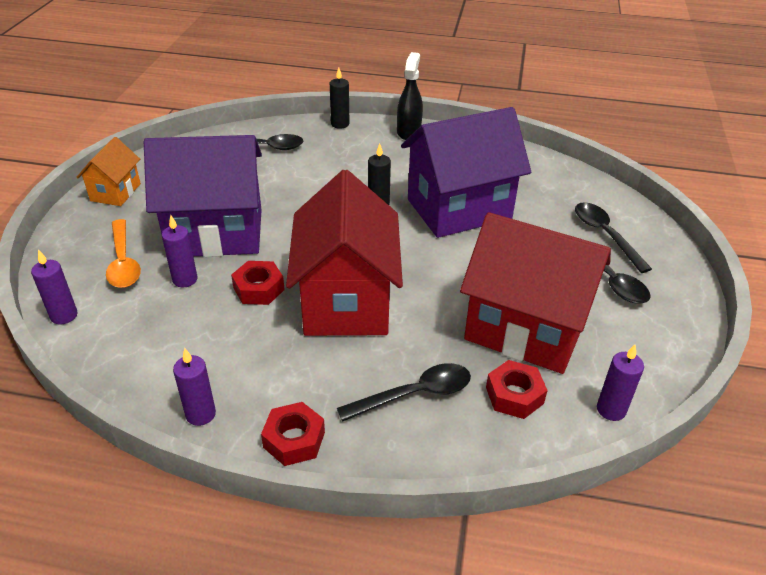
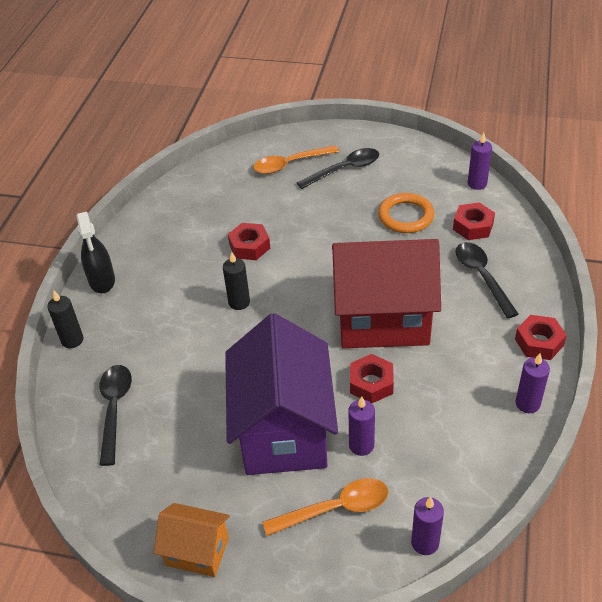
camera: 85 degrees left, 5 degrees up
(408, 131) = (102, 280): black spray bottle -> black spray bottle turned 120 degrees counterclockwise
(459, 209) = (249, 246): purple house -> red nut
(525, 329) = (406, 216): red house -> orange ring
(605, 235) = (290, 164): black spoon -> orange spoon

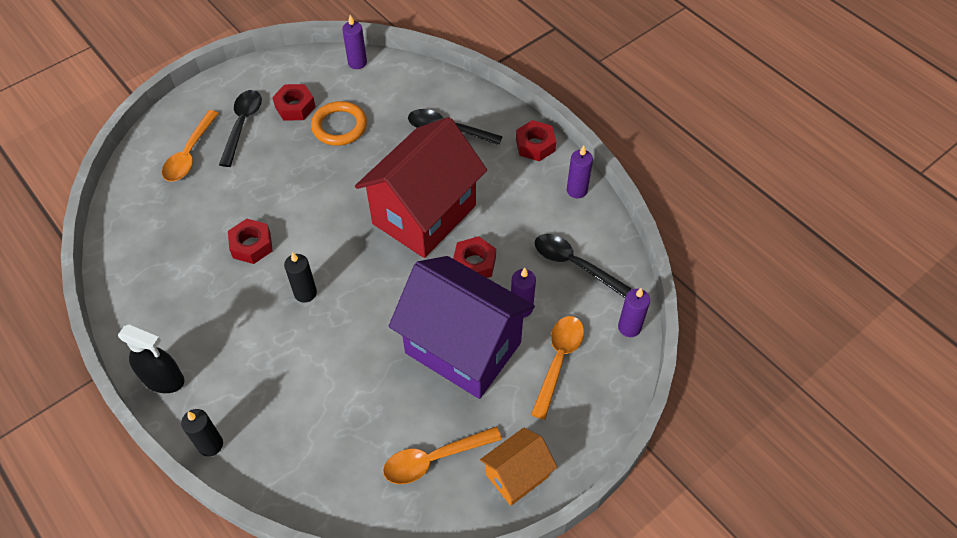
camera: 55 degrees left, 10 degrees up
(114, 409) = (325, 455): black spoon -> black spoon (574, 264)
(166, 481) = (434, 459): none -> orange spoon
(473, 226) = (395, 97): red nut -> red nut (295, 107)

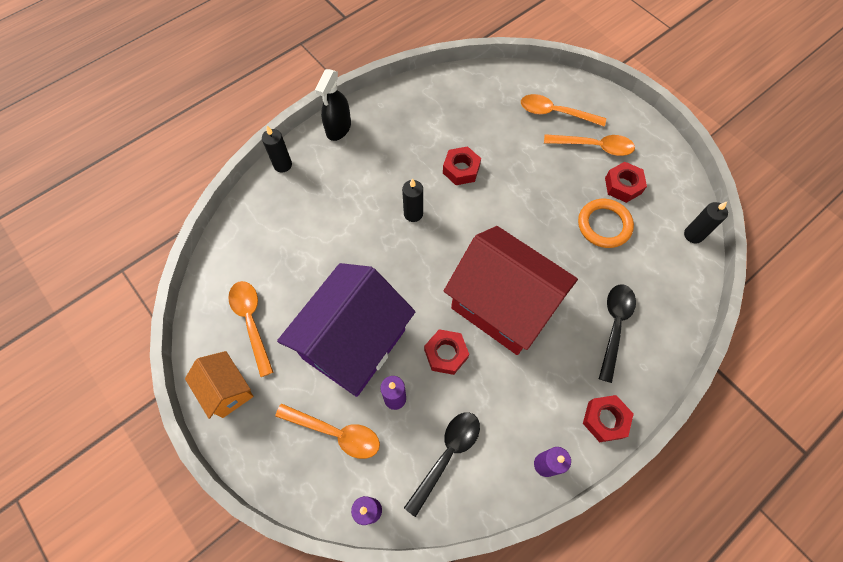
camera: 90 degrees right, 10 degrees up
(242, 125) = (594, 146): black spoon -> orange spoon
(357, 63) = (693, 235): purple candle -> black candle

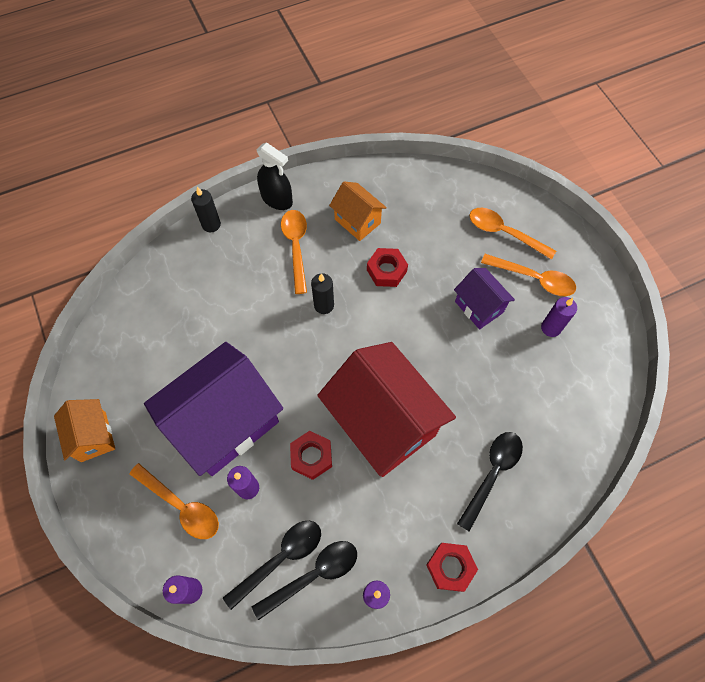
camera: 15 degrees right, 0 degrees up
(251, 322) = (135, 375): orange spoon -> orange spoon (296, 247)
(338, 128) = (277, 199): black spray bottle -> black spray bottle turned 90 degrees counterclockwise
(420, 132) = (357, 221): none -> orange house
(482, 462) = (313, 575): none -> black spoon
(554, 182) = (479, 307): none -> purple house
(604, 225) = (516, 365): orange ring -> none
(623, 185) = (551, 328): red nut -> purple candle
(693, 235) = (609, 399): black candle -> none

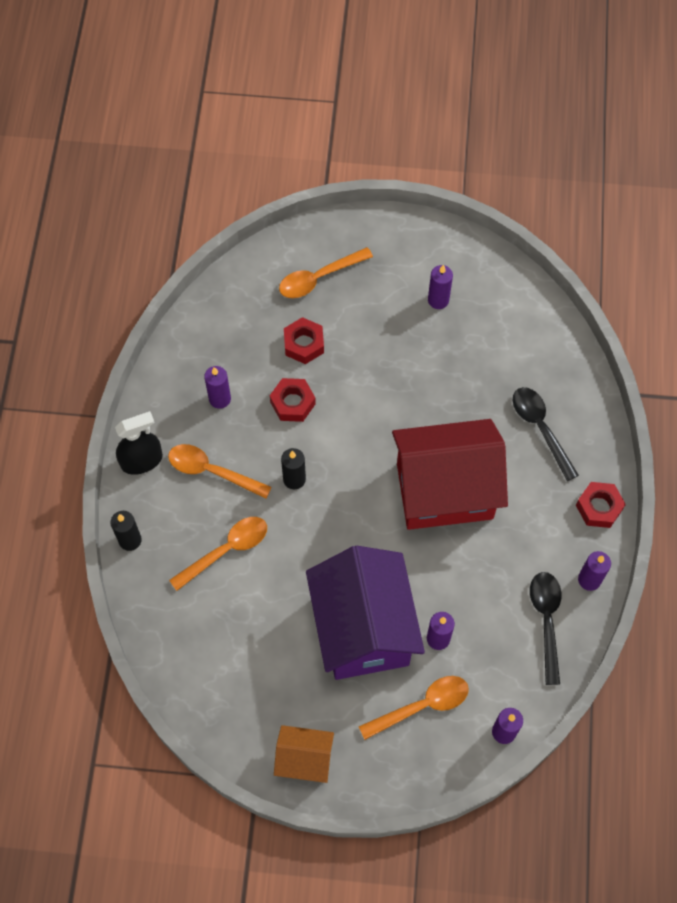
camera: 60 degrees left, 0 degrees up
(280, 558) = (517, 641): black spoon -> none
(311, 456) = (440, 569): red nut -> red nut (304, 344)
(357, 221) = (220, 399): orange house -> purple candle
(479, 307) = (381, 346): purple house -> none
(533, 278) = (382, 283): orange spoon -> orange spoon (226, 550)

